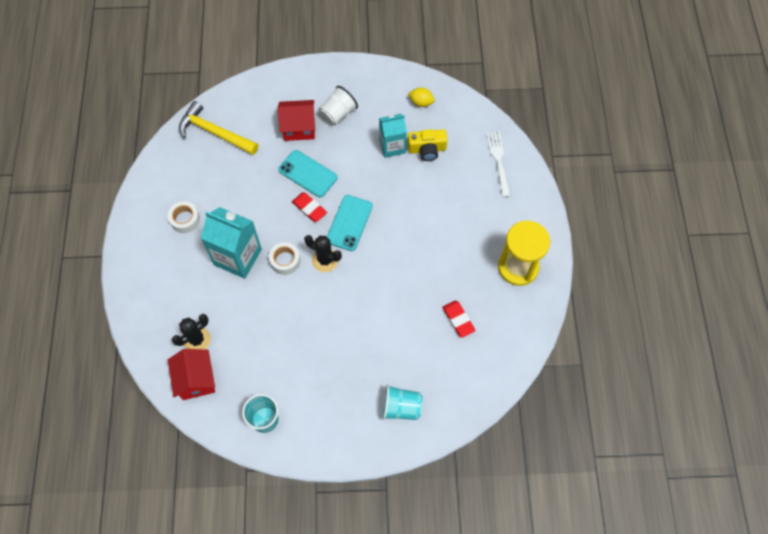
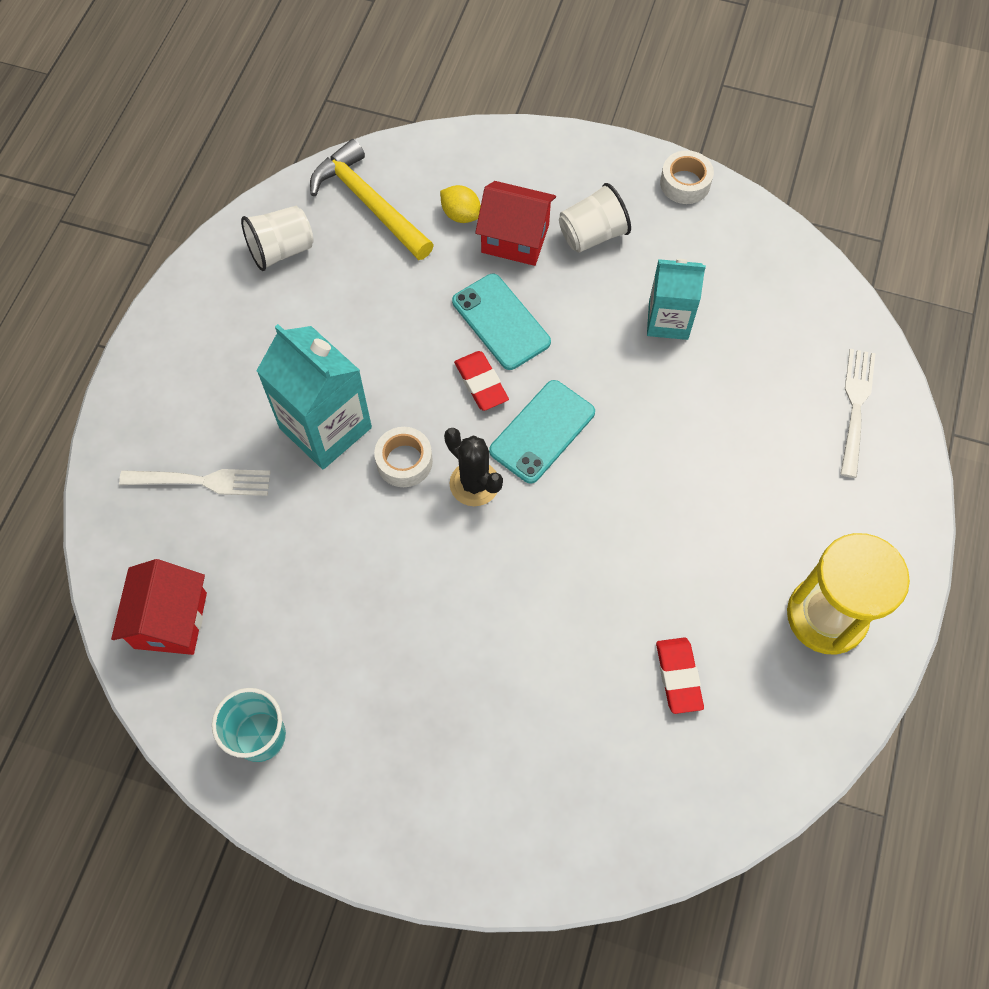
camera: 20 degrees right, 0 degrees up
(177, 172) = (281, 250): none -> white cup
(184, 305) = (202, 481): none -> white fork
(185, 219) = (262, 334): white tape -> white tape (685, 183)
(197, 339) = (200, 549): black cactus -> none
(401, 407) = (512, 805): turquoise cup -> none
(421, 102) = (748, 259): yellow lemon -> yellow lemon (461, 215)
(427, 149) = (729, 345): yellow camera -> none

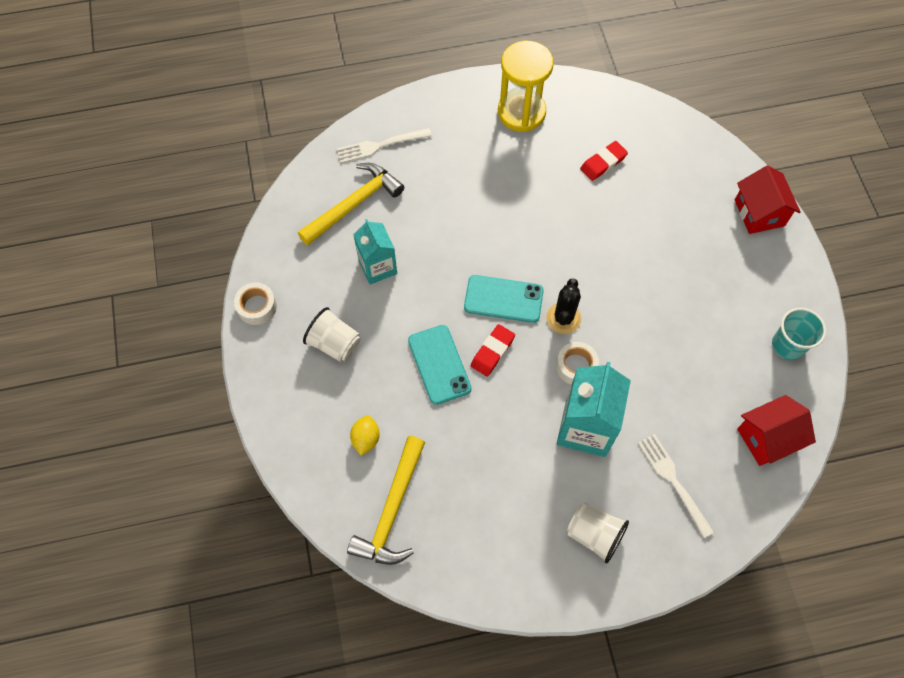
camera: 120 degrees left, 0 degrees up
(281, 250) = (470, 548): white cup -> white cup (594, 535)
(501, 322) = (439, 364): turquoise phone -> turquoise phone turned 45 degrees counterclockwise
(515, 238) = (366, 391): red house -> red house (759, 213)
(775, 336) = (354, 204): none -> yellow hammer

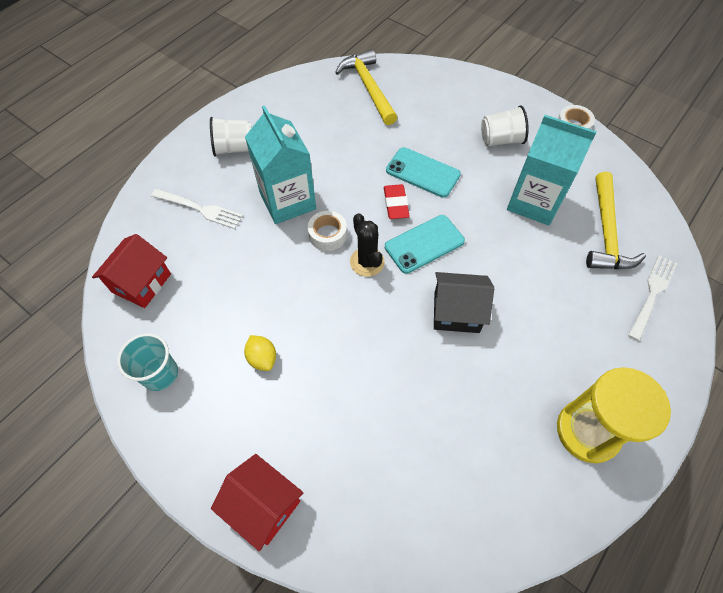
camera: 140 degrees right, 5 degrees down
(366, 439) = (421, 108): yellow lemon -> yellow lemon (262, 358)
(377, 267) = (534, 202): turquoise carton -> turquoise carton, size x1.54
(531, 232) = (456, 312): none -> black house
(603, 163) = (460, 436): red eraser -> none

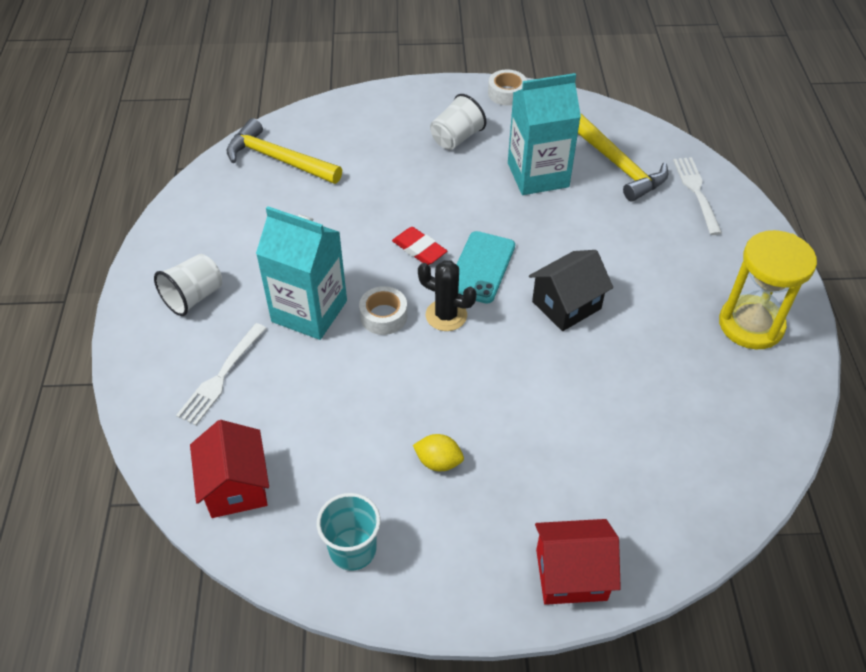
camera: 40 degrees left, 10 degrees down
(200, 209) = (221, 377): white fork -> white fork turned 135 degrees clockwise
(422, 172) = (415, 207): turquoise phone -> none

